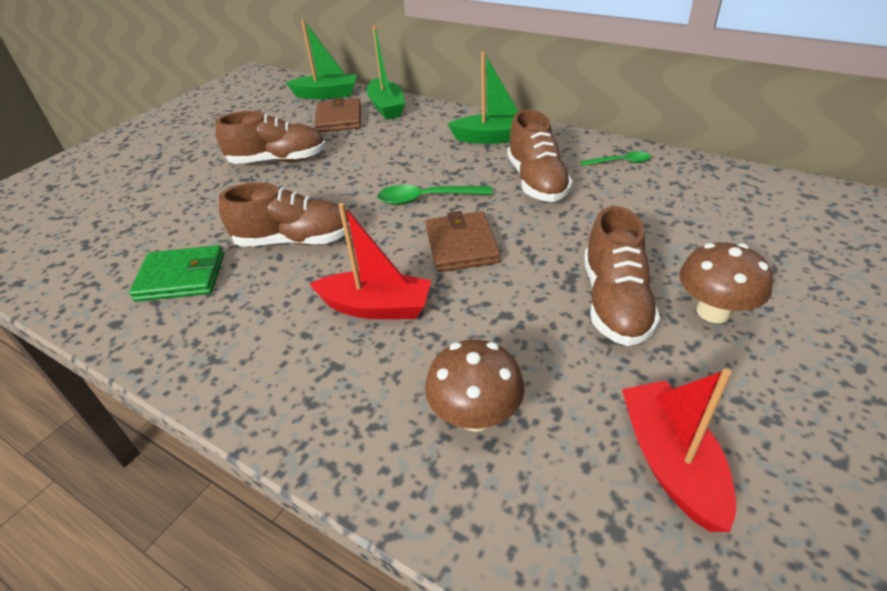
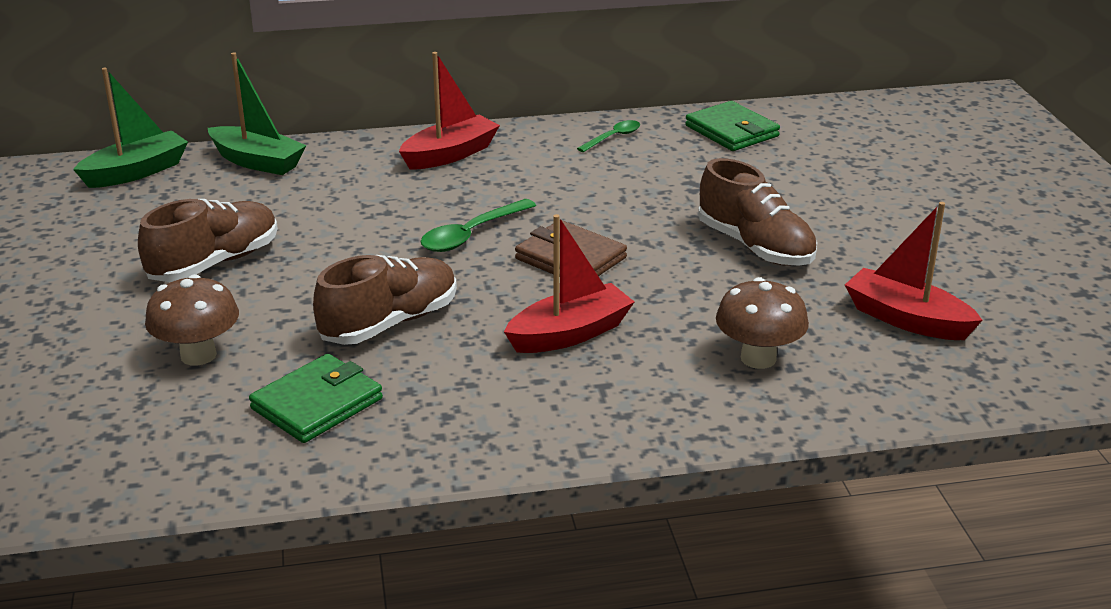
camera: 45 degrees left, 10 degrees down
(339, 119) = (213, 194): brown wallet -> none
(493, 138) = (450, 154): green boat -> red boat
(536, 181) = (559, 181): brown shoe -> none
(713, 311) = (828, 224): brown mushroom -> brown mushroom (198, 355)
(727, 189) = (732, 131): none -> green wallet

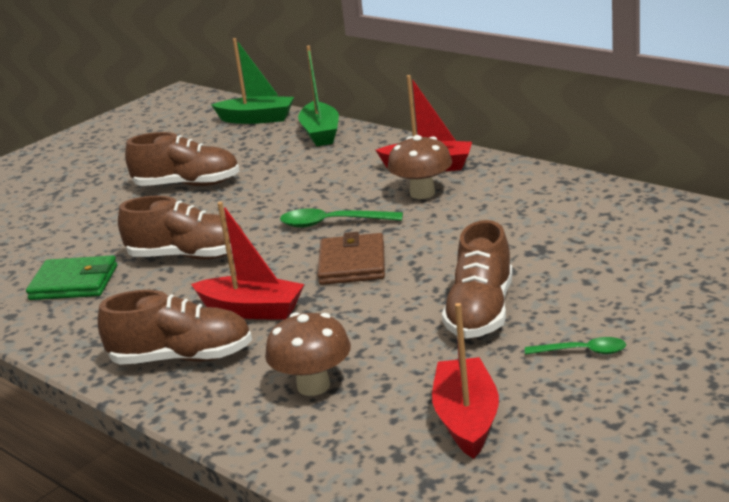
camera: 55 degrees right, 5 degrees down
(198, 355) = (86, 231): brown mushroom -> brown mushroom (422, 193)
(601, 400) = (182, 358): none -> brown shoe
(613, 137) = (556, 193): green spoon -> green spoon (582, 351)
(732, 131) = (657, 221): green wallet -> none

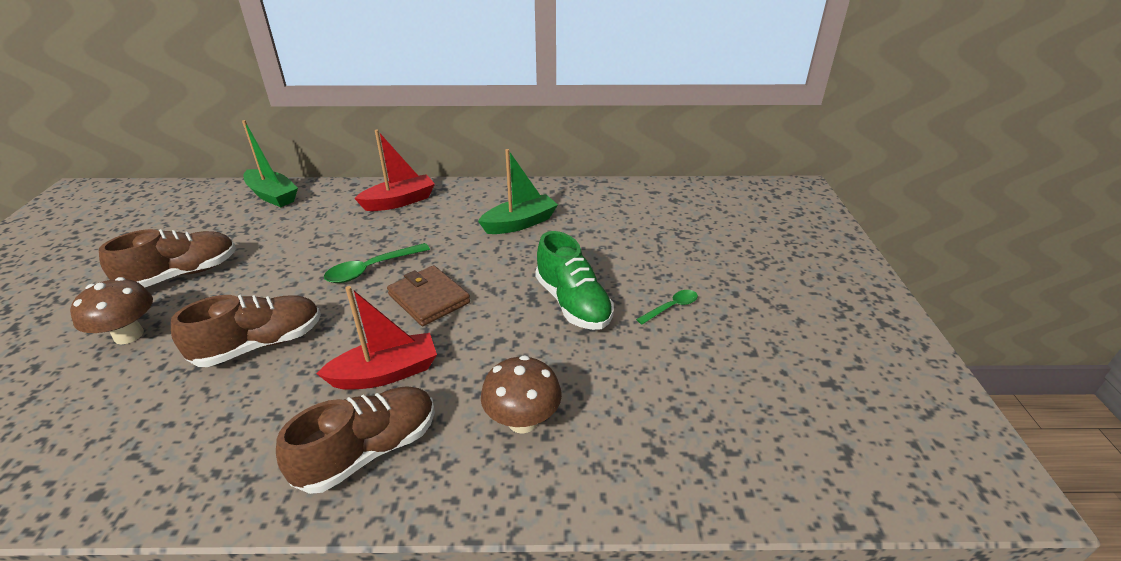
camera: 45 degrees left, 10 degrees up
(74, 283) = (148, 421): green wallet -> none
(257, 119) = (192, 196): green boat -> green boat (520, 223)
(422, 193) = (419, 223): brown mushroom -> brown mushroom (129, 335)
(467, 419) = (666, 393): red boat -> none
(480, 312) = (573, 303): brown shoe -> green shoe

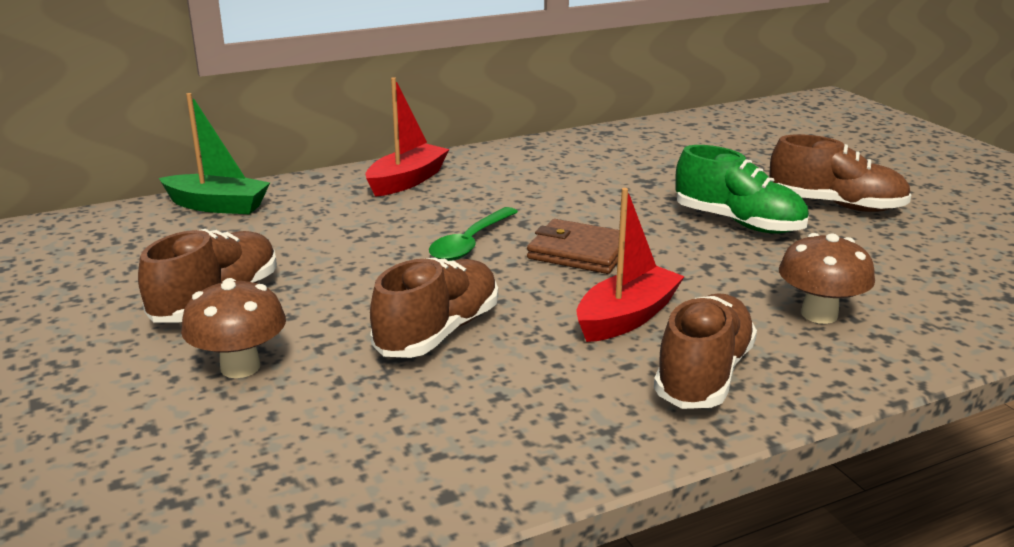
camera: 25 degrees left, 10 degrees down
(520, 223) = (585, 173): green boat -> none
(671, 307) = (835, 205): green spoon -> brown shoe

